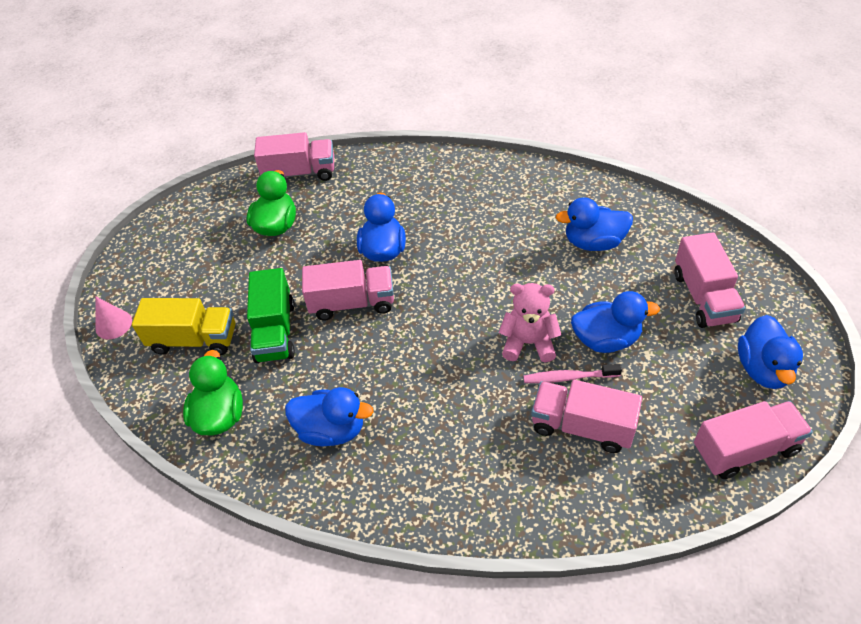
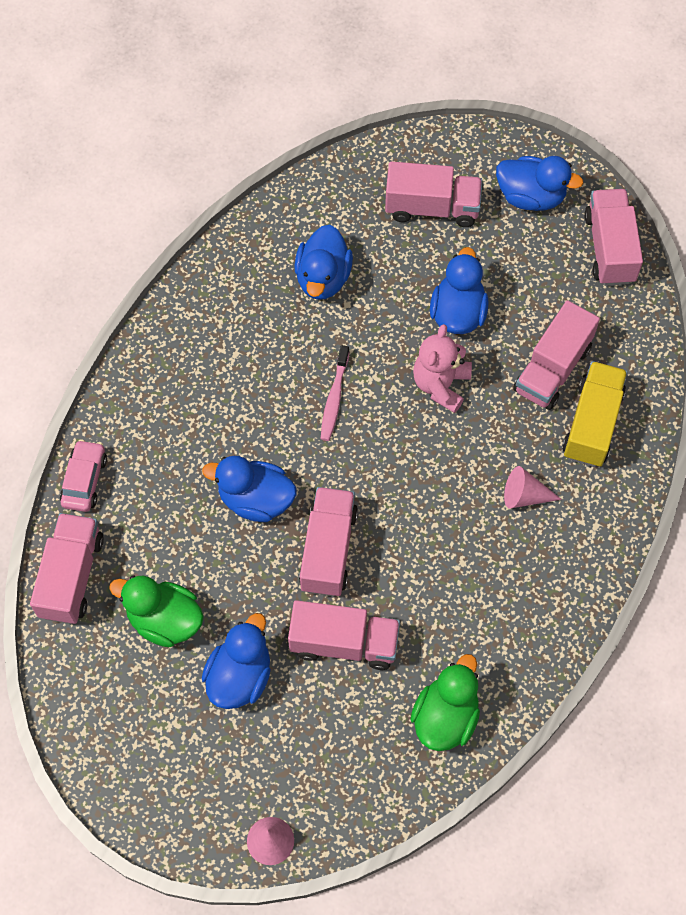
camera: 80 degrees left, 15 degrees up
(194, 339) = (327, 739): yellow truck -> yellow truck (592, 424)
(220, 415) = (445, 716): green duck -> green duck turned 105 degrees clockwise
(275, 331) = (344, 643): green truck -> pink truck
(331, 430) = (495, 601): blue duck -> blue duck (240, 676)
(372, 160) = (84, 480): none -> pink car
(441, 431) = (524, 496): none -> pink cone
(568, 377) = (494, 362): pink toothbrush -> pink toothbrush (334, 398)

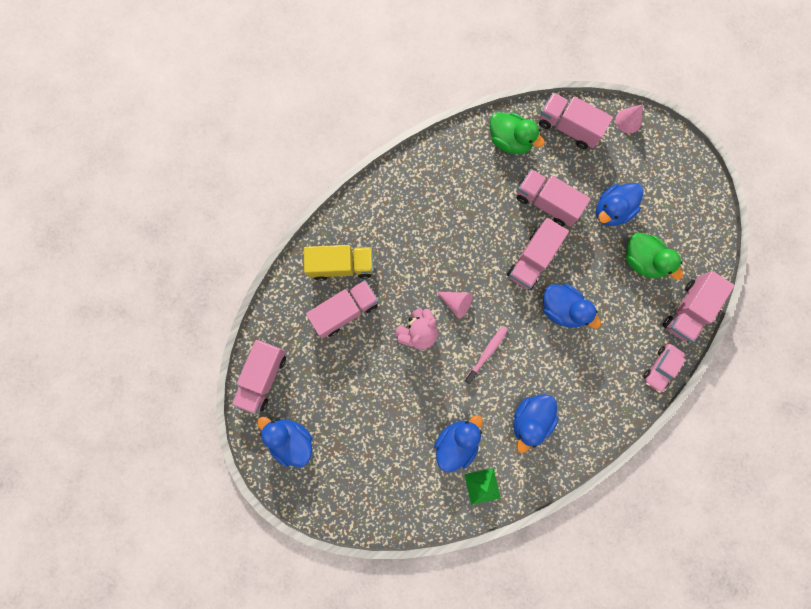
camera: 155 degrees left, 15 degrees up
(266, 244) = (482, 486): none -> green pyramid
(432, 207) = (360, 462): pink truck -> pink truck (568, 128)
(445, 716) = (509, 141): green duck -> green duck turned 105 degrees counterclockwise
(458, 313) = (383, 376): blue duck -> blue duck (530, 419)
(524, 496) = (404, 240): pink cone -> pink cone (456, 303)
(592, 424) = (341, 265): yellow truck -> yellow truck turned 135 degrees counterclockwise

